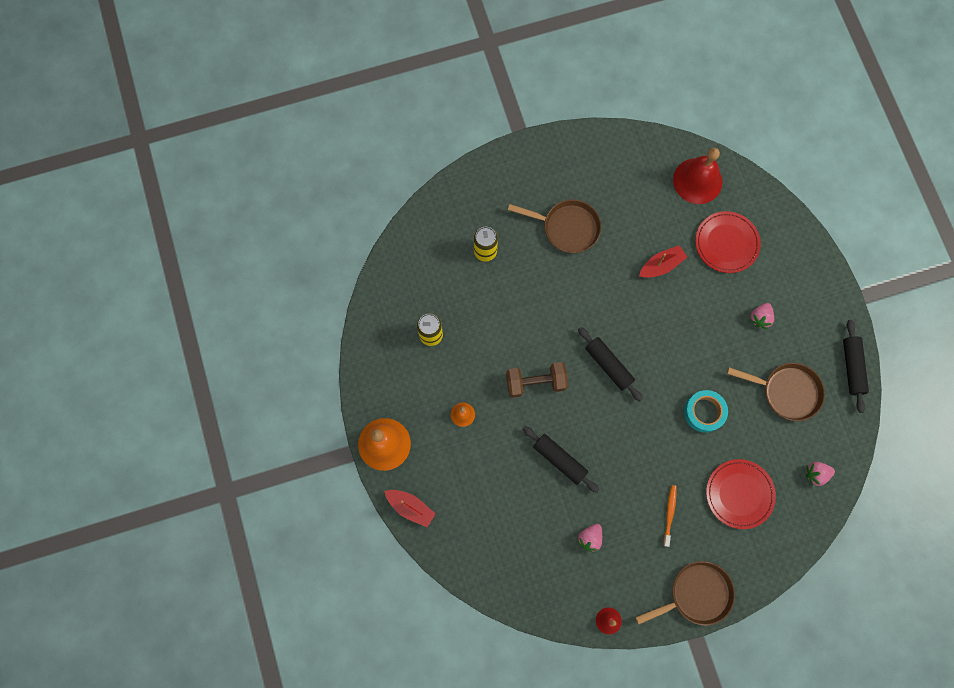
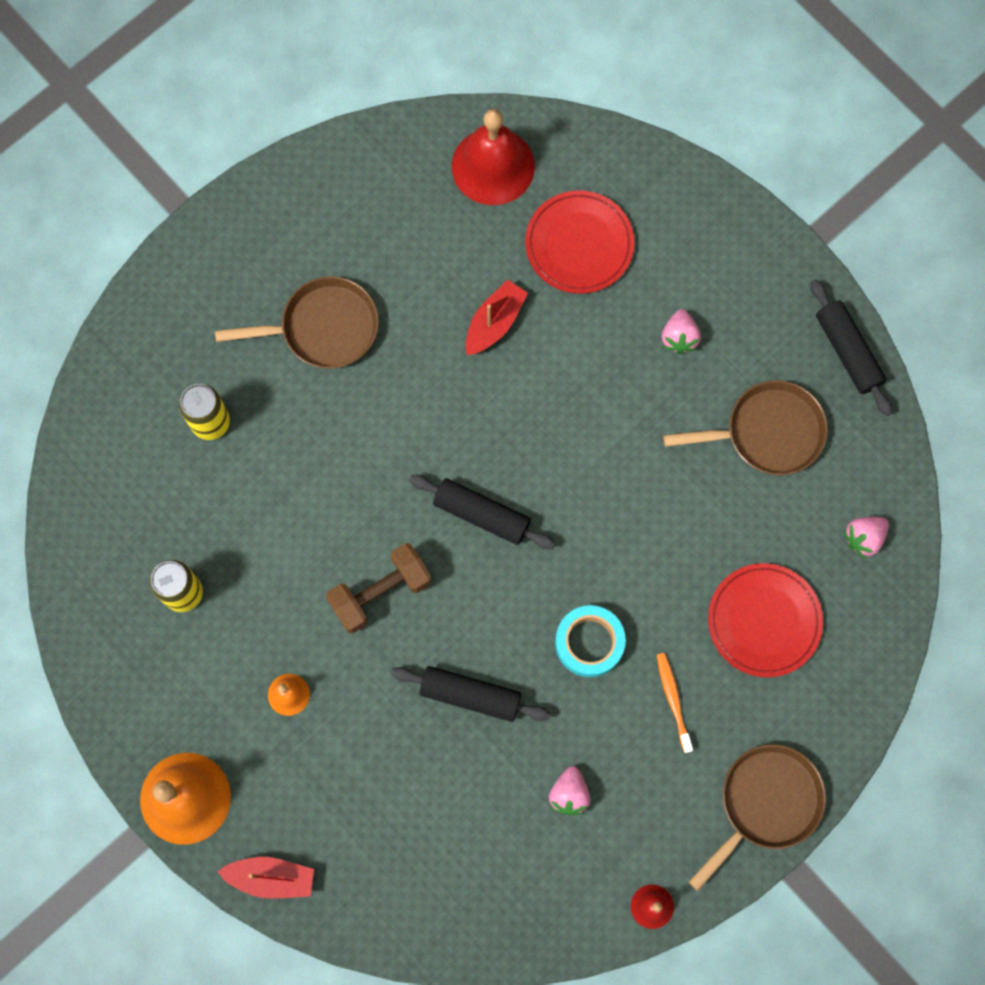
camera: 25 degrees left, 0 degrees up
(704, 412) = (657, 520): turquoise tape -> turquoise tape (589, 643)

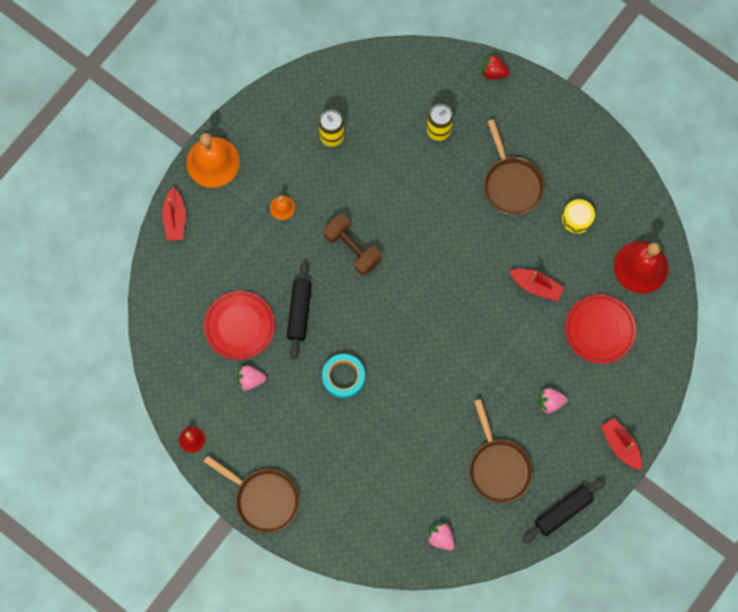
camera: 80 degrees right, 0 degrees up
(132, 320) = (493, 72): none -> red strawberry
(399, 242) = (577, 219): none -> yellow drum
(481, 514) = (411, 299): black rolling pin -> none
(673, 700) = (317, 433): orange toothbrush -> none
(760, 250) = (620, 445): none -> red boat
(764, 621) = (376, 482): red plate -> red plate (239, 326)

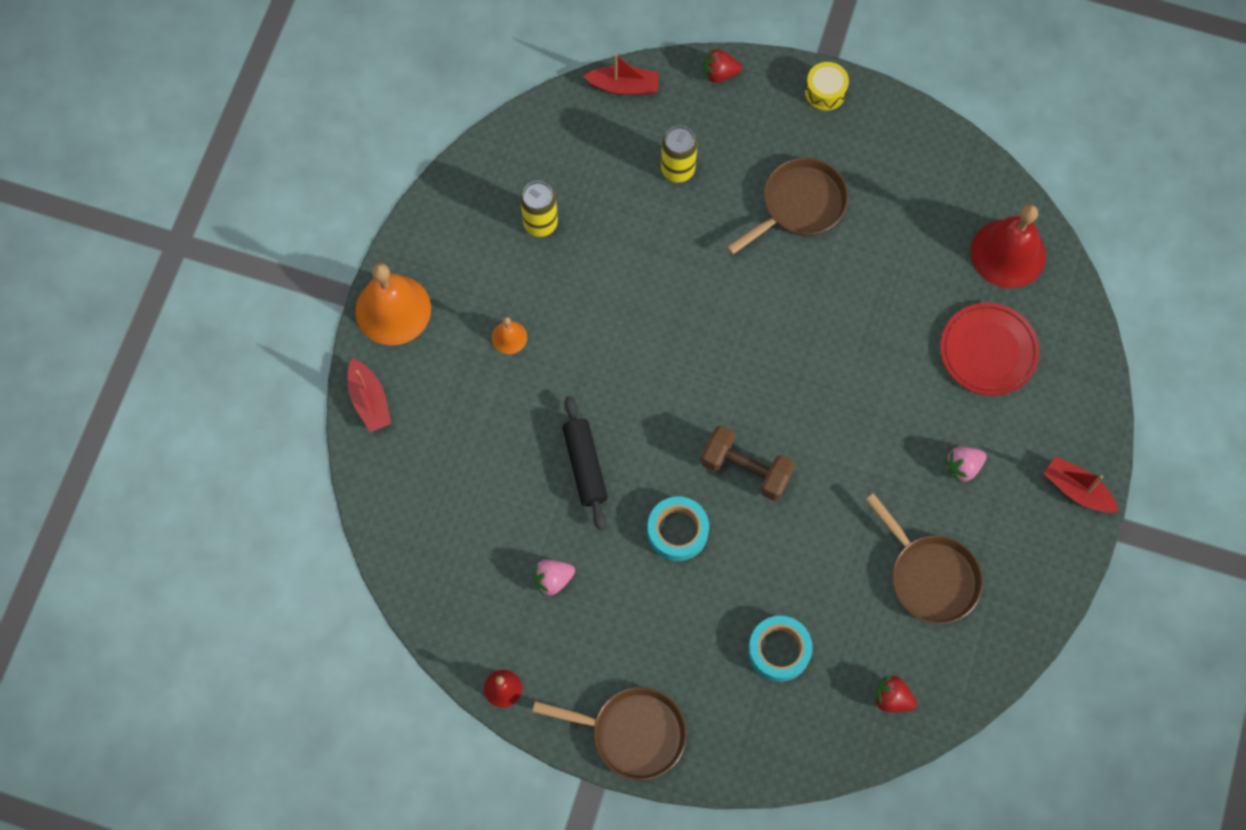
camera: 20 degrees left, 5 degrees down
(239, 326) = (511, 512): red plate -> none
(352, 249) = (623, 358): brown dumbbell -> brown dumbbell (746, 469)
(379, 479) = (779, 650): none -> turquoise tape
(440, 537) = (892, 698): pink strawberry -> red strawberry
(511, 184) = (799, 205): brown pan -> brown pan turned 90 degrees counterclockwise
(536, 286) = (883, 323): red boat -> red boat (623, 86)
(563, 511) = (1038, 604): black rolling pin -> none
(577, 219) = (901, 220): yellow drum -> yellow drum (825, 92)

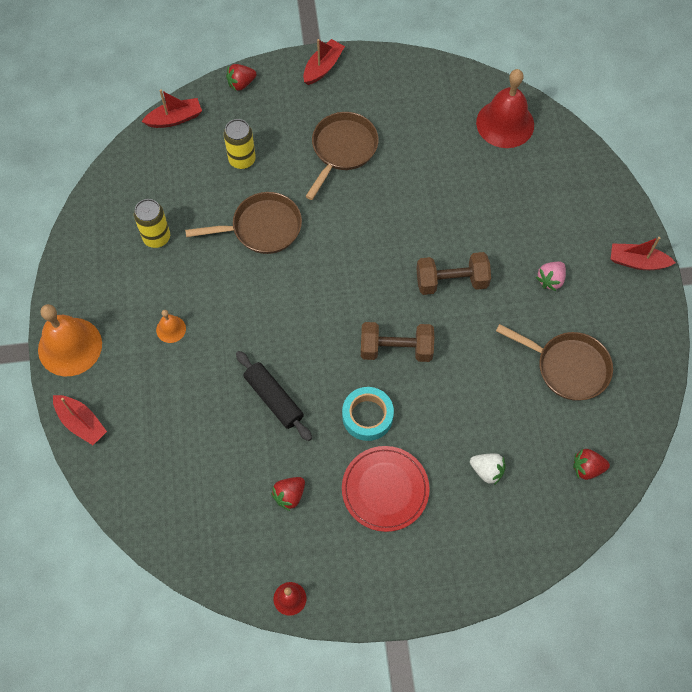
camera: 25 degrees left, 5 degrees down
(553, 579) = (289, 495): pink strawberry -> red strawberry
(632, 733) = (408, 586): brown pan -> brown pan (262, 228)
(779, 650) = (487, 471): turquoise tape -> white strawberry
(825, 92) = (323, 67): yellow drum -> red boat
(847, 418) = (451, 281): none -> brown dumbbell
(988, 351) = (526, 193): red plate -> red plate (385, 489)

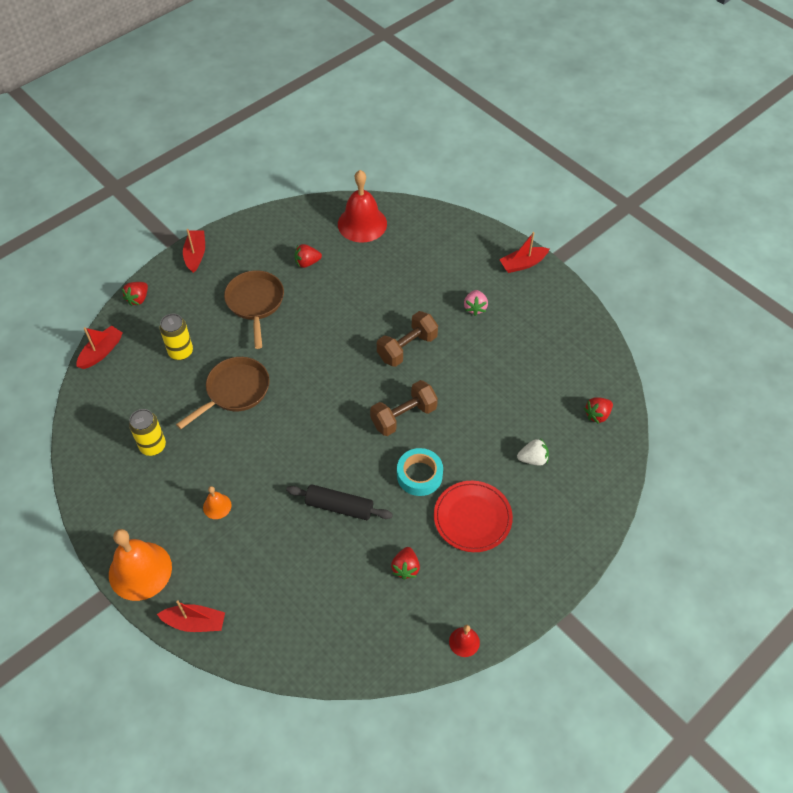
camera: 35 degrees left, 10 degrees down
(421, 135) = (307, 263): none -> red strawberry
(568, 367) = (532, 357): brown pan -> none

